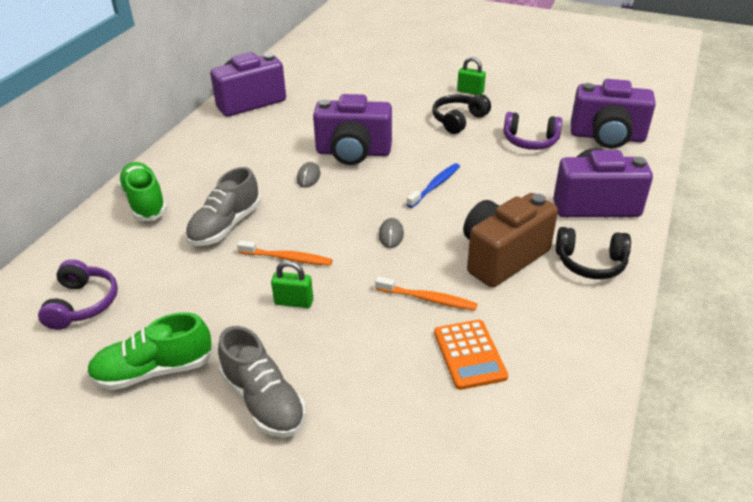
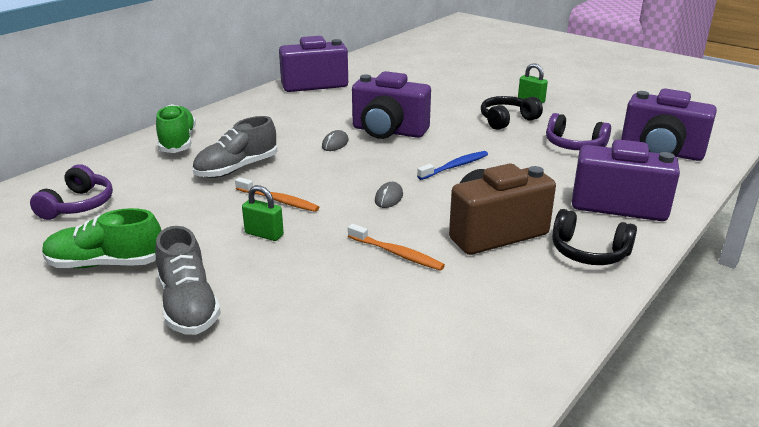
camera: 15 degrees right, 10 degrees down
(469, 354) = (414, 306): orange calculator -> none

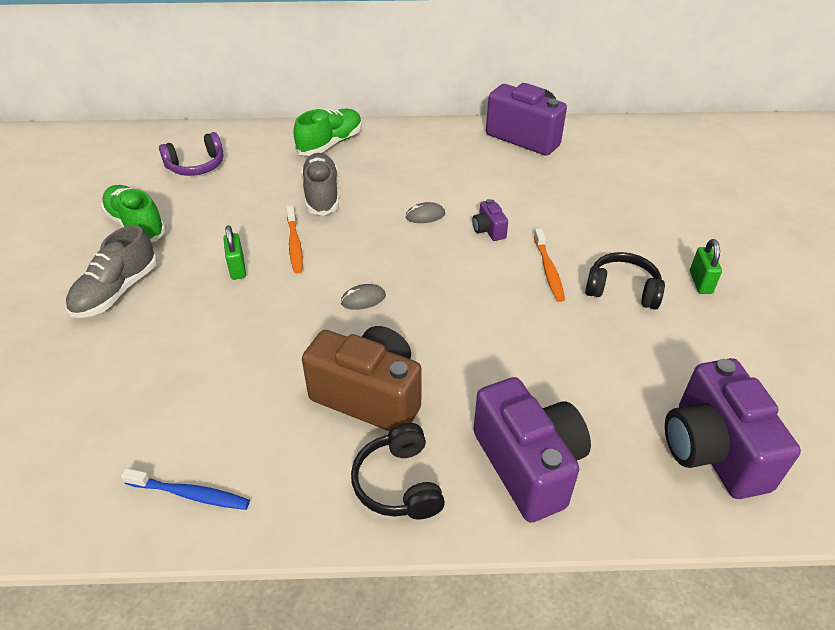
camera: 50 degrees right, 15 degrees up
(237, 168) = (321, 195): grey shoe -> grey shoe turned 75 degrees clockwise
(388, 131) = (489, 230): purple camera -> purple camera, size x0.44
(397, 253) = (275, 354): orange toothbrush -> orange toothbrush (548, 270)
(455, 166) = (470, 307): blue toothbrush -> blue toothbrush (190, 494)
(574, 145) = (630, 367): purple headphones -> none

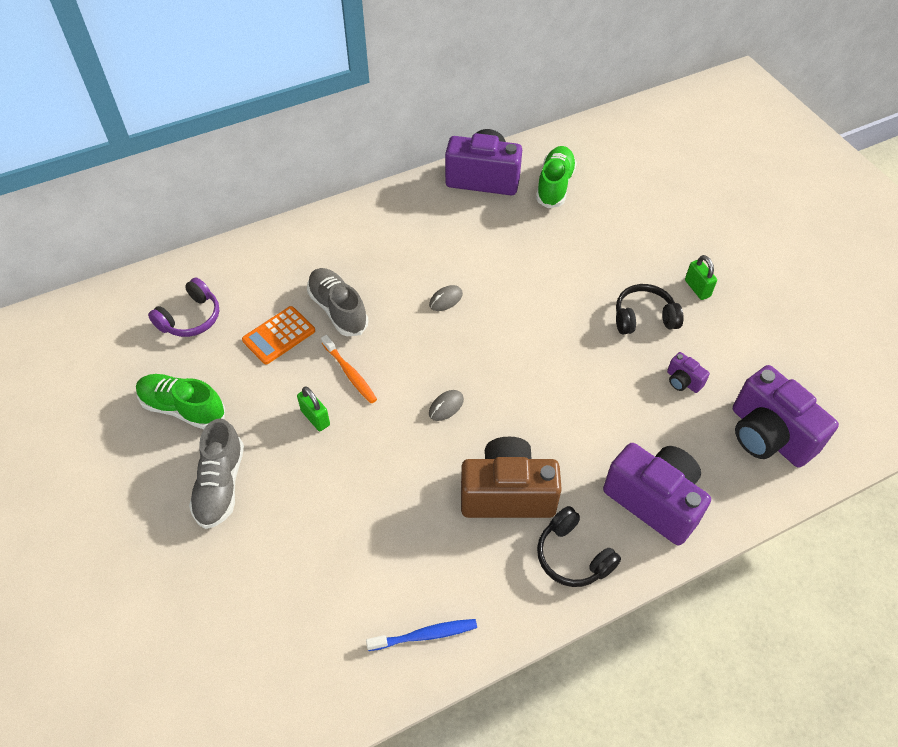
camera: 25 degrees left, 10 degrees up
(256, 198) = (279, 335): none -> orange calculator
(330, 144) = (307, 246): green shoe -> green shoe (554, 185)
(489, 230) = (508, 296): purple camera -> purple camera (683, 381)
(548, 270) = (578, 319): orange toothbrush -> none

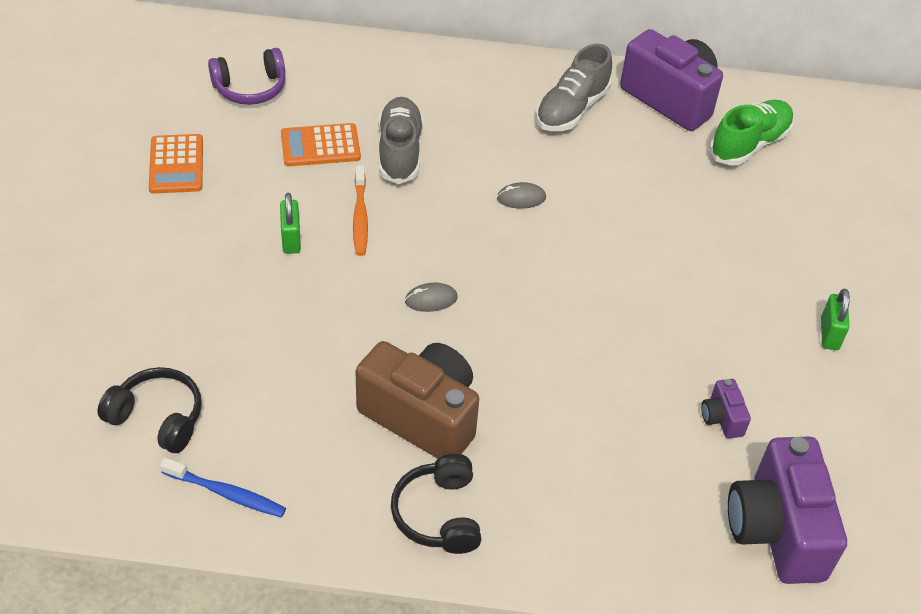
camera: 30 degrees right, 5 degrees down
(183, 408) = (176, 164): green shoe -> orange calculator
(220, 485) = (153, 250): grey shoe -> grey shoe (572, 109)
(644, 318) = (734, 330): black headphones -> black headphones (157, 418)
(654, 501) = (577, 516): purple camera -> none

